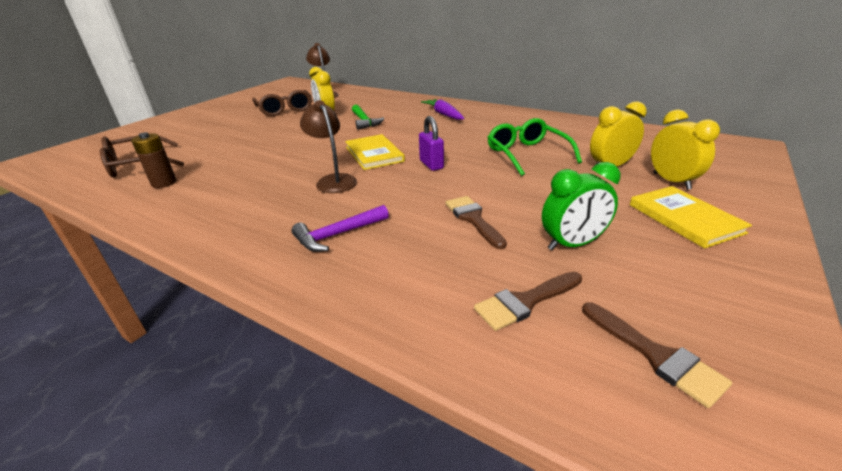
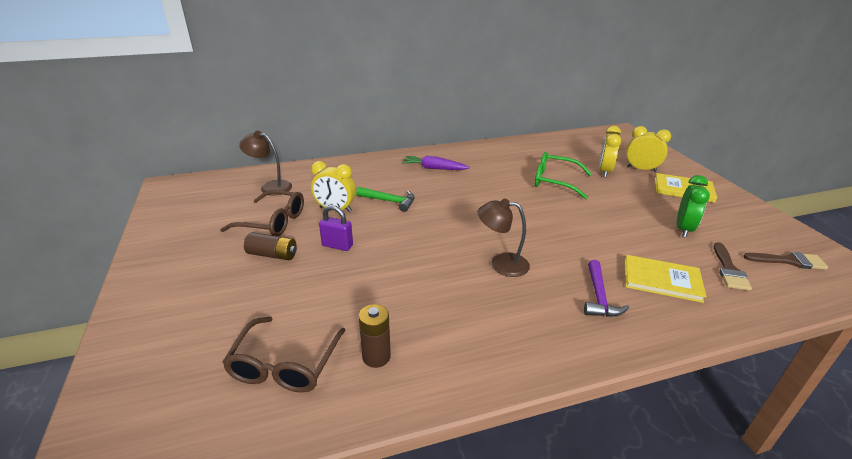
camera: 50 degrees left, 0 degrees up
(247, 123) = (272, 255): none -> brown battery
(374, 154) = (472, 227): yellow book -> yellow book (661, 280)
(431, 164) = (526, 216): purple padlock -> purple padlock (337, 245)
(473, 219) = (626, 241): brown brush -> none

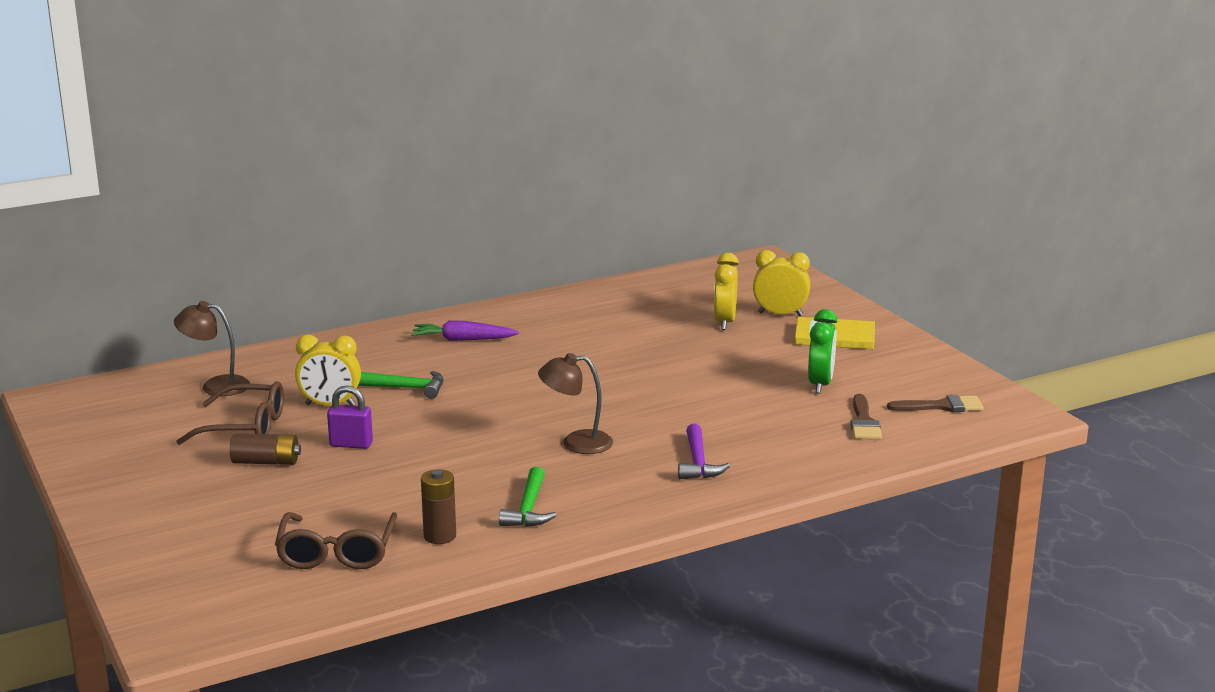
camera: 10 degrees left, 10 degrees down
(456, 332) = (528, 508): none -> green hammer
(555, 181) = (649, 342): green glasses -> none
(661, 280) = (777, 440): yellow book -> none

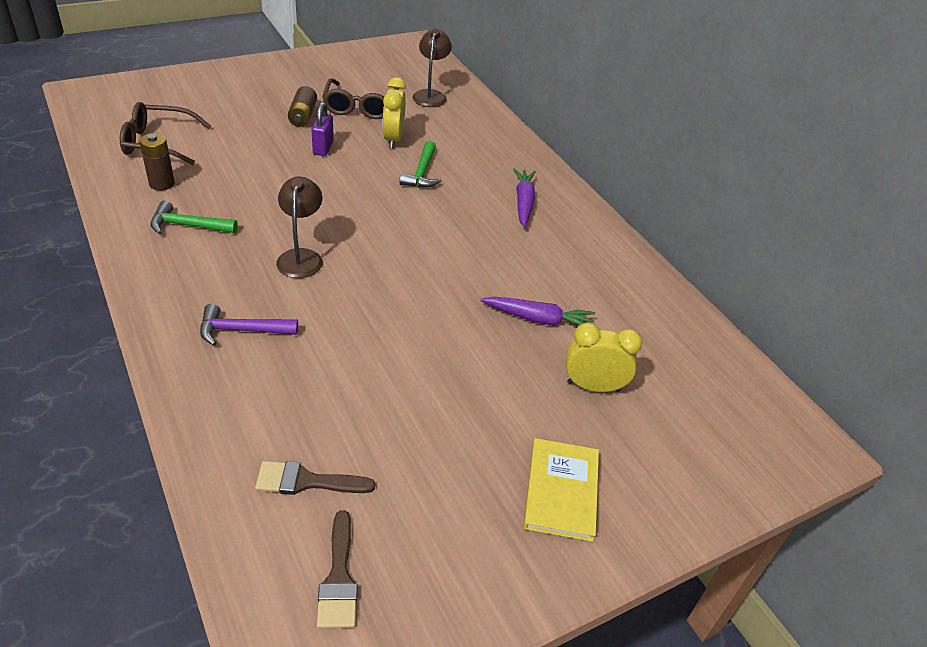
camera: 85 degrees right, 20 degrees up
(647, 338) = (538, 319): none -> purple carrot
(780, 314) = (627, 443): yellow clock -> none
(820, 384) = (415, 454): green clock -> none

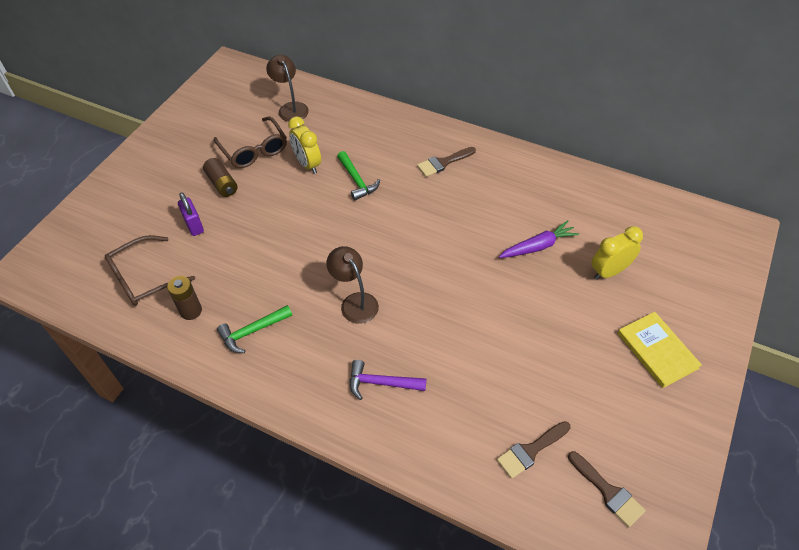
camera: 30 degrees left, 10 degrees up
(242, 330) = (381, 383): purple hammer -> purple hammer turned 45 degrees clockwise
(323, 148) = (269, 203): purple padlock -> purple padlock (194, 225)
(523, 202) = (443, 163): purple carrot -> brown brush

